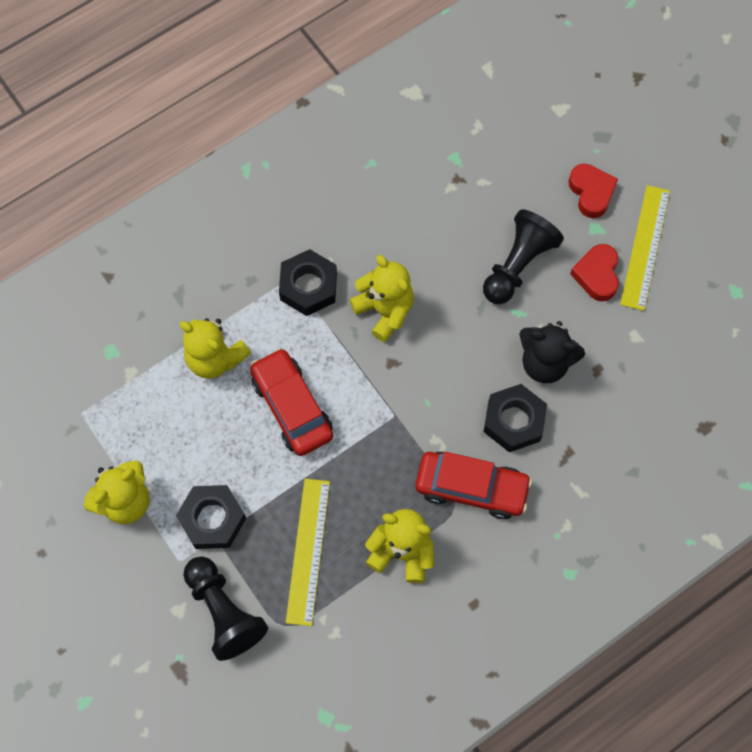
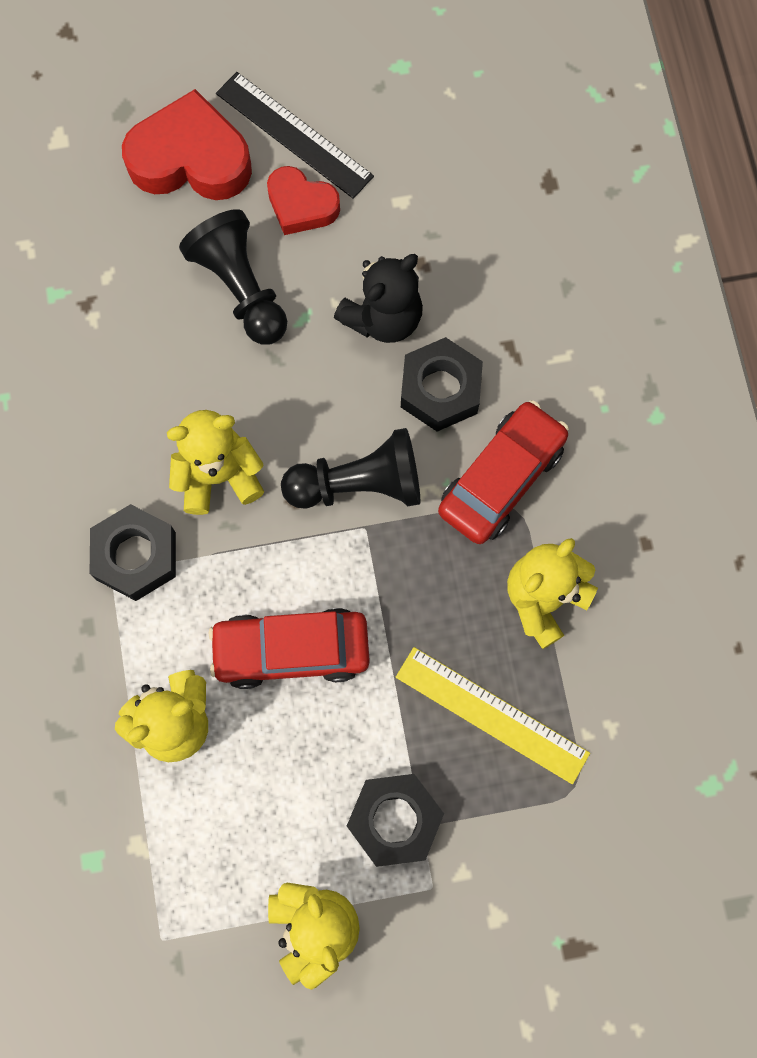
camera: 65 degrees left, 5 degrees up
(224, 611) = (524, 857): black pawn -> black pawn (359, 484)
(591, 192) = (191, 159): red heart -> red heart, size x1.66
(645, 247) = (294, 135): yellow ruler -> black ruler

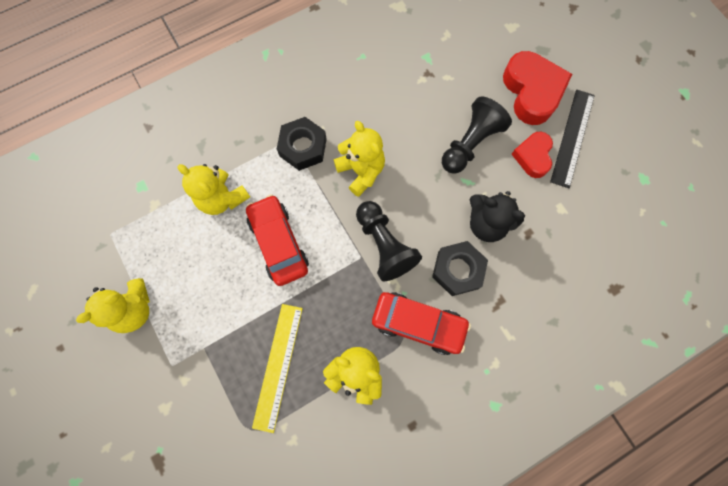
camera: 70 degrees right, 0 degrees up
(395, 820) = (203, 332): black nut -> none

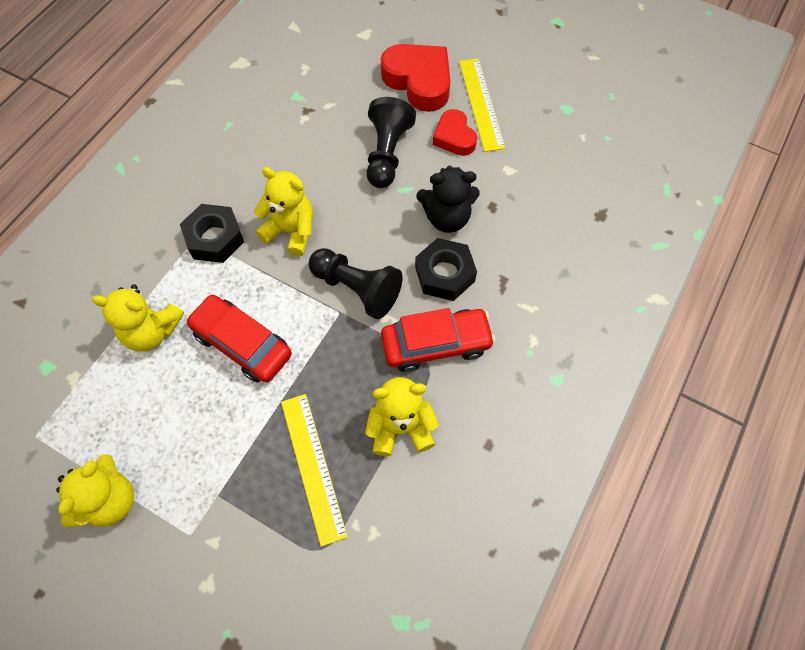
camera: 30 degrees left, 10 degrees down
(572, 137) = (481, 104): black ruler -> yellow ruler

